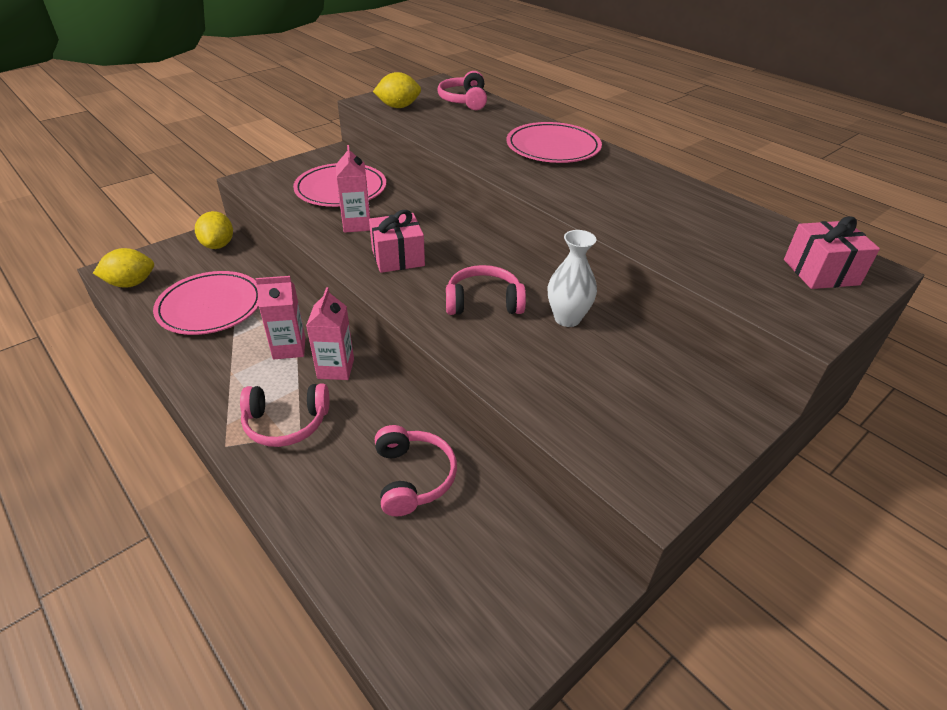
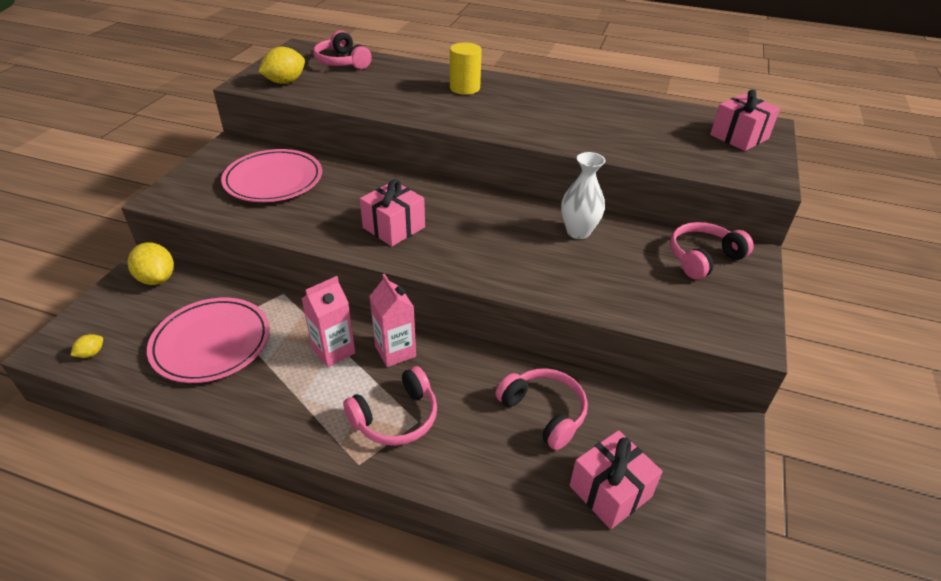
camera: 30 degrees left, 0 degrees up
(131, 283) = (91, 353): yellow lemon -> yellow lemon, size x0.49
(357, 224) = (324, 209): pink carton -> none
(406, 578) = (610, 491): none -> pink gift
(483, 302) = (504, 241): pink headphones -> pink headphones (703, 258)
(553, 147) = (464, 88): pink plate -> yellow cylinder

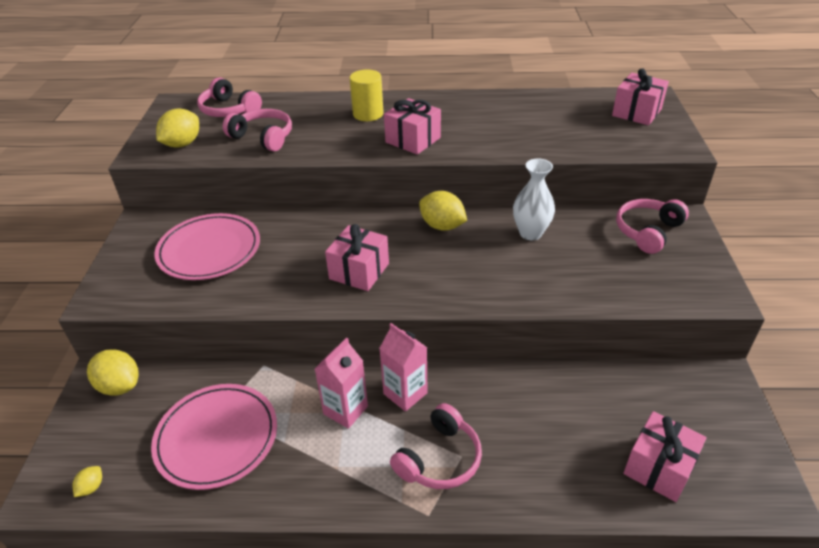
camera: 15 degrees left, 0 degrees up
(493, 118) = (413, 140): none -> pink gift
(494, 206) = (442, 226): none -> yellow lemon
(544, 412) = (568, 412): pink headphones -> pink headphones (263, 137)

